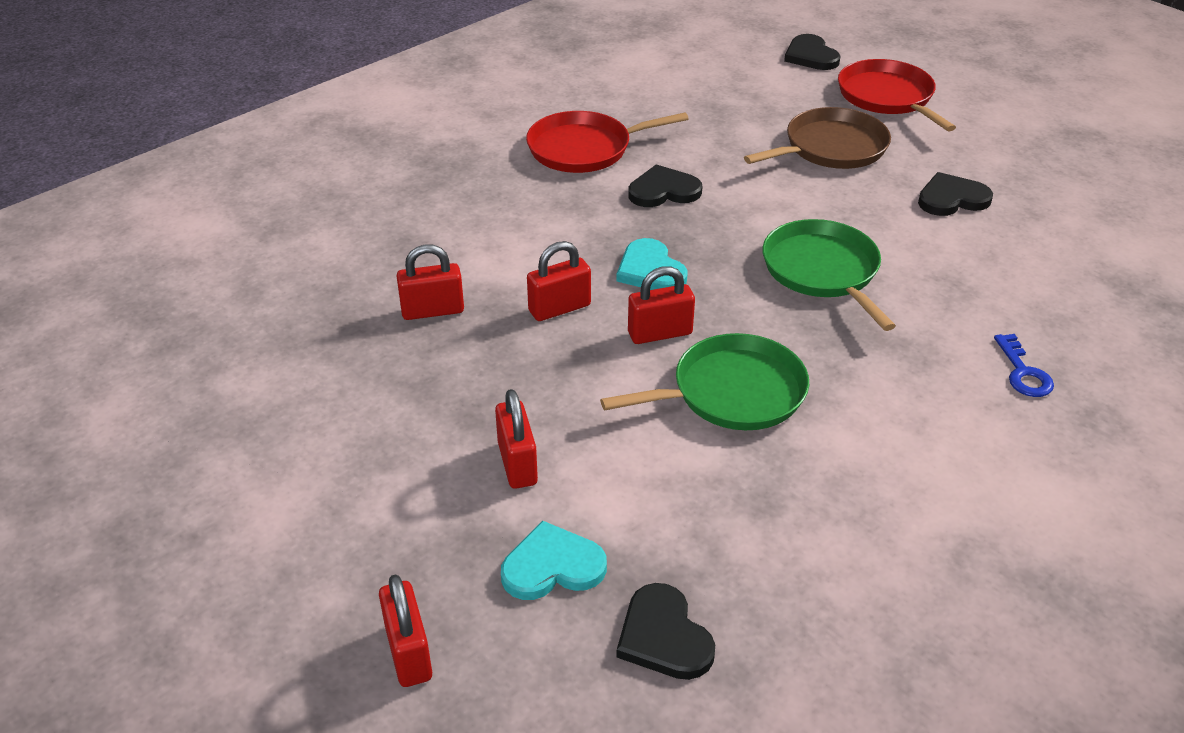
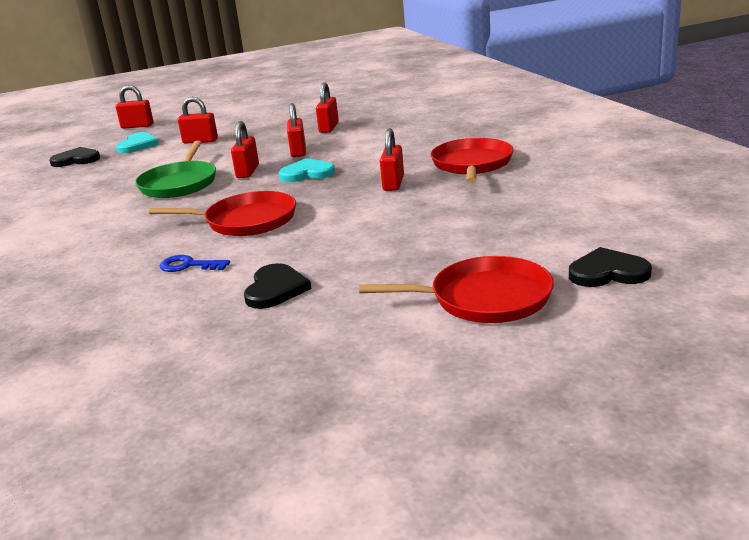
camera: 115 degrees right, 15 degrees down
(663, 191) = (393, 183): black heart -> red padlock
(823, 271) = (246, 221): green pan -> red pan
(831, 148) = (404, 250): brown pan -> none
(1023, 372) = (70, 266): blue key -> blue key (188, 265)

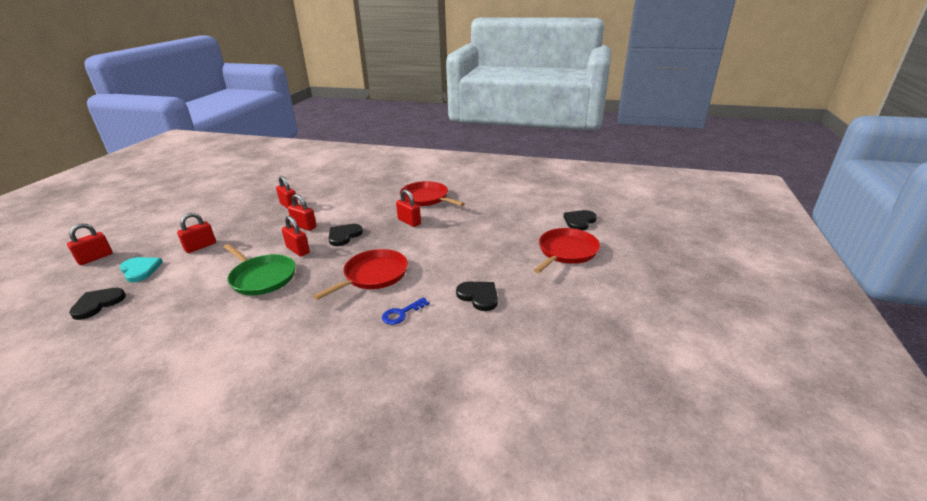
camera: 55 degrees left, 5 degrees up
(307, 173) = (344, 236): turquoise heart -> black heart

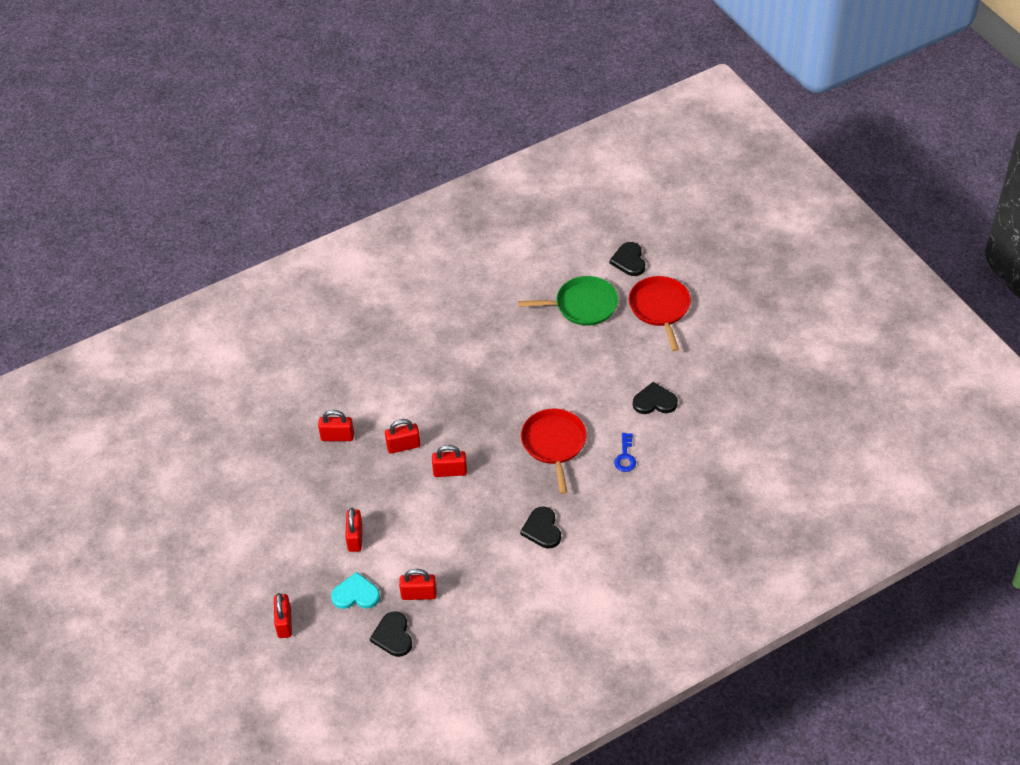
camera: 45 degrees left, 20 degrees up
(262, 277) = (472, 515): green pan -> green pan (582, 305)
(344, 236) = (460, 427): black heart -> black heart (542, 529)
(409, 222) = (489, 368): red padlock -> red padlock (419, 594)
(426, 198) = (455, 326): red pan -> none

